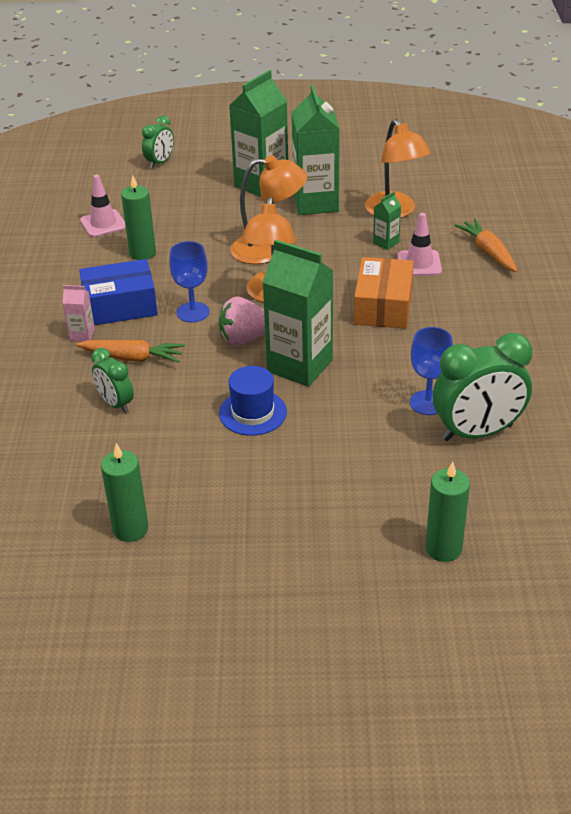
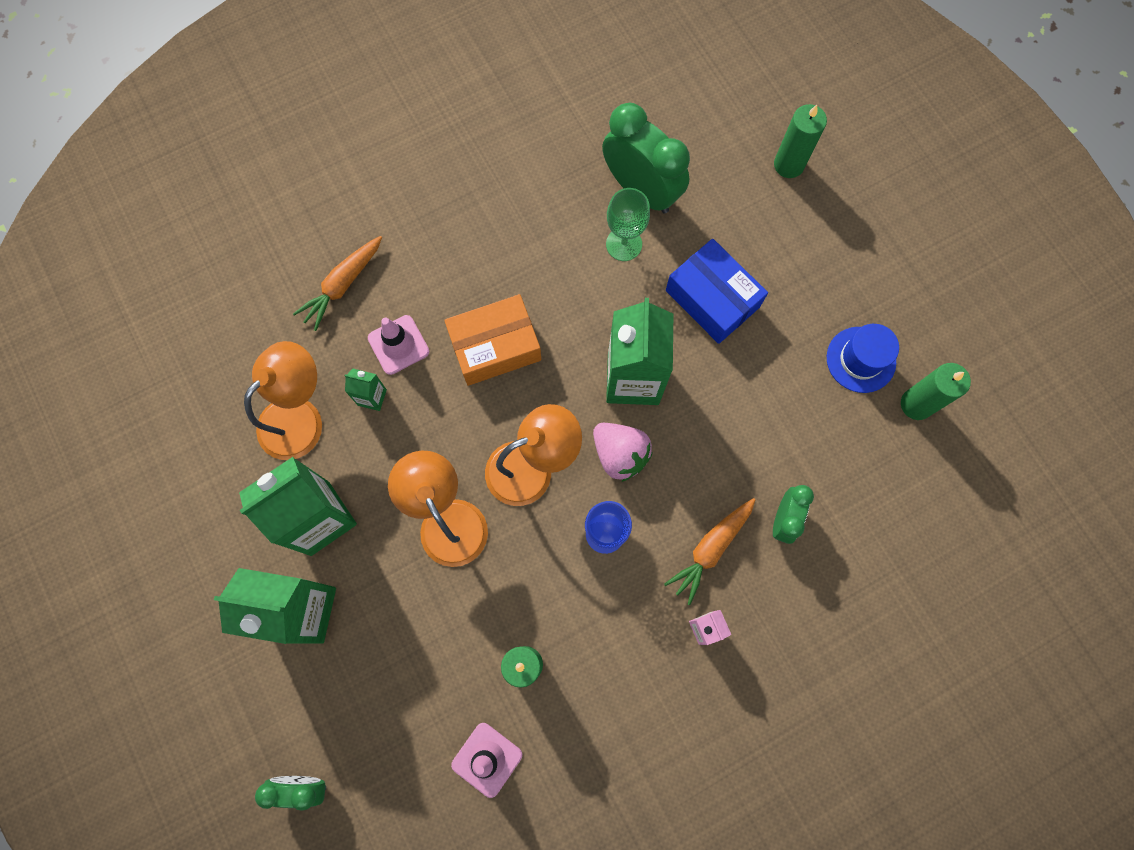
camera: 120 degrees left, 35 degrees up
(120, 306) = (635, 621): blue box -> blue box (712, 298)
(132, 358) = (711, 549): orange carrot -> orange carrot turned 120 degrees counterclockwise
(253, 412) = (722, 385): blue hat -> blue hat (861, 359)
(428, 403) = (624, 244): blue goblet -> green goblet

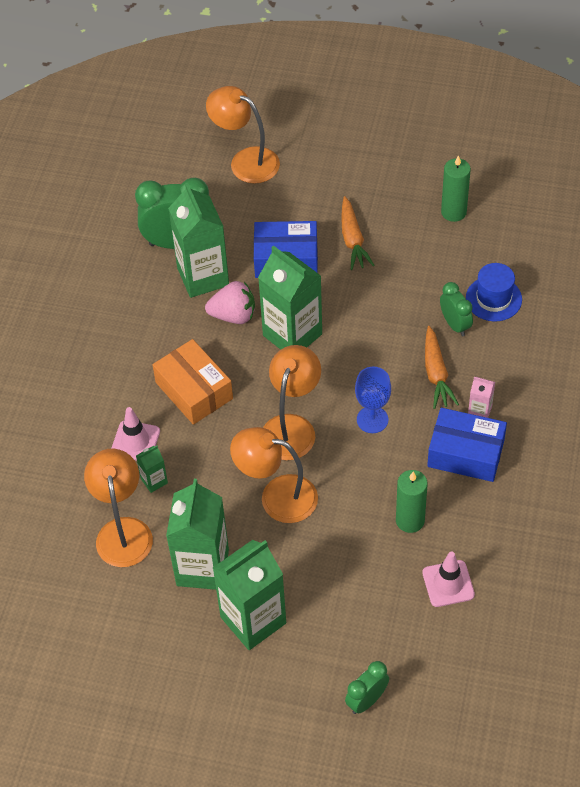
camera: 45 degrees left, 20 degrees down
(343, 285) = (61, 443): orange carrot -> orange carrot (353, 239)
(495, 347) = (194, 390): orange box -> orange box turned 60 degrees counterclockwise
(620, 454) = (332, 376): pink strawberry -> pink strawberry (233, 315)
(624, 244) = (203, 276): green goblet -> green carton
(645, 654) = (466, 453): none -> blue box
(788, 164) = (245, 161): green candle -> orange lamp
(861, 359) = (400, 217): blue hat -> blue hat (493, 299)

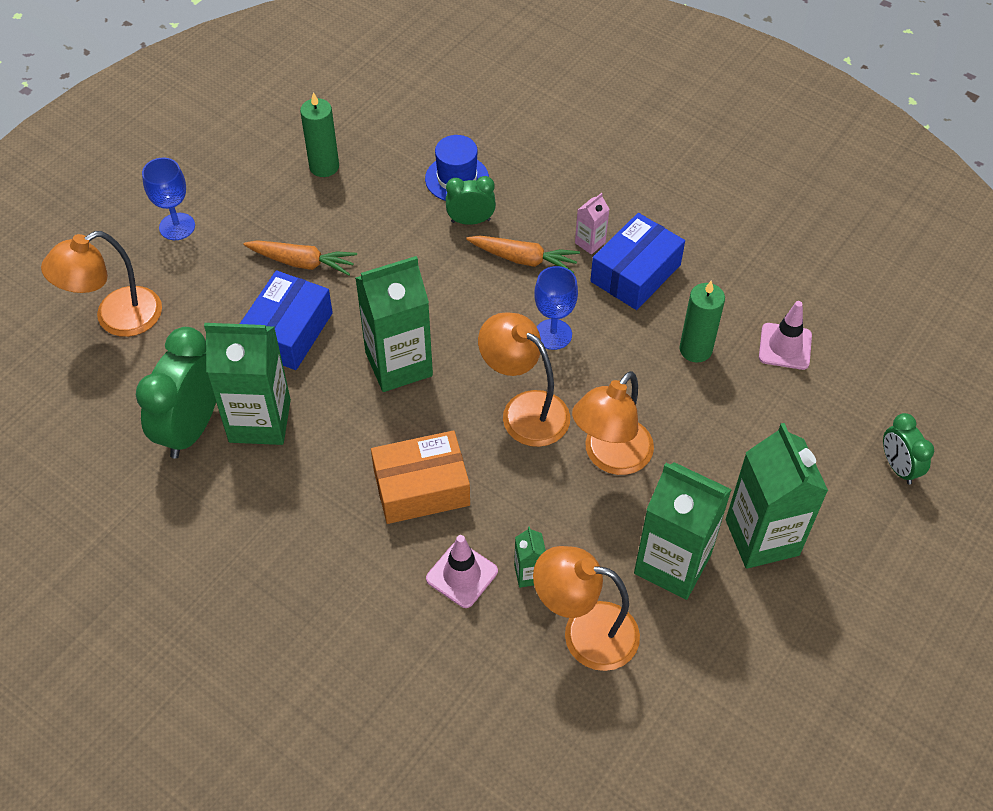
camera: 70 degrees left, 0 degrees up
(233, 315) = (336, 410): pink strawberry -> none
(344, 155) = (177, 226): none -> blue goblet

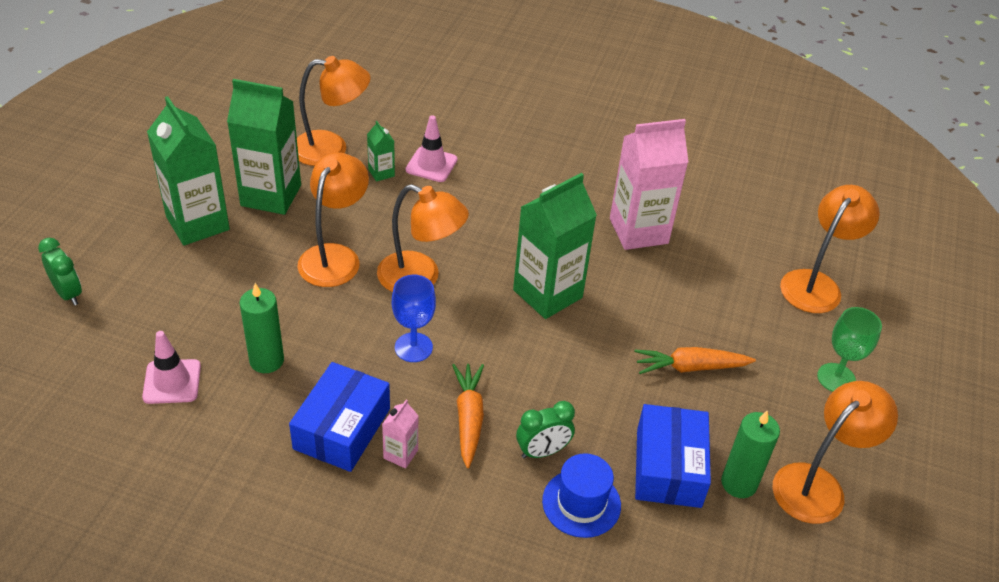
camera: 160 degrees right, 10 degrees down
(177, 226) = (836, 378): blue goblet -> green goblet
(191, 428) = (688, 217): green clock -> none
(260, 421) = (638, 231): green carton -> pink carton
(262, 153) = (818, 484): none -> orange lamp
(288, 332) = (661, 302): blue box -> blue box (668, 467)
(421, 487) = (485, 210): orange box -> none
(523, 259) = (468, 419): orange carrot -> orange carrot turned 90 degrees clockwise

